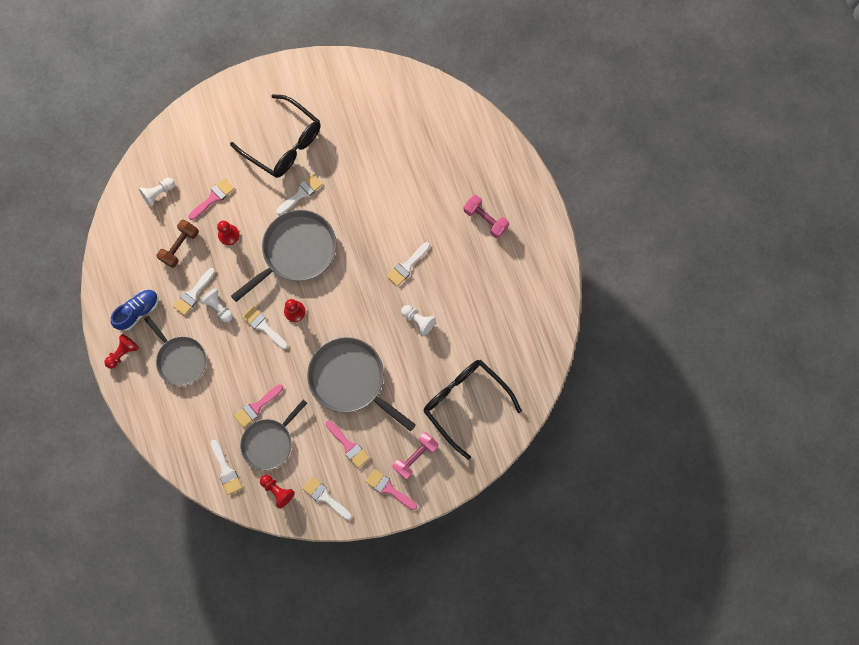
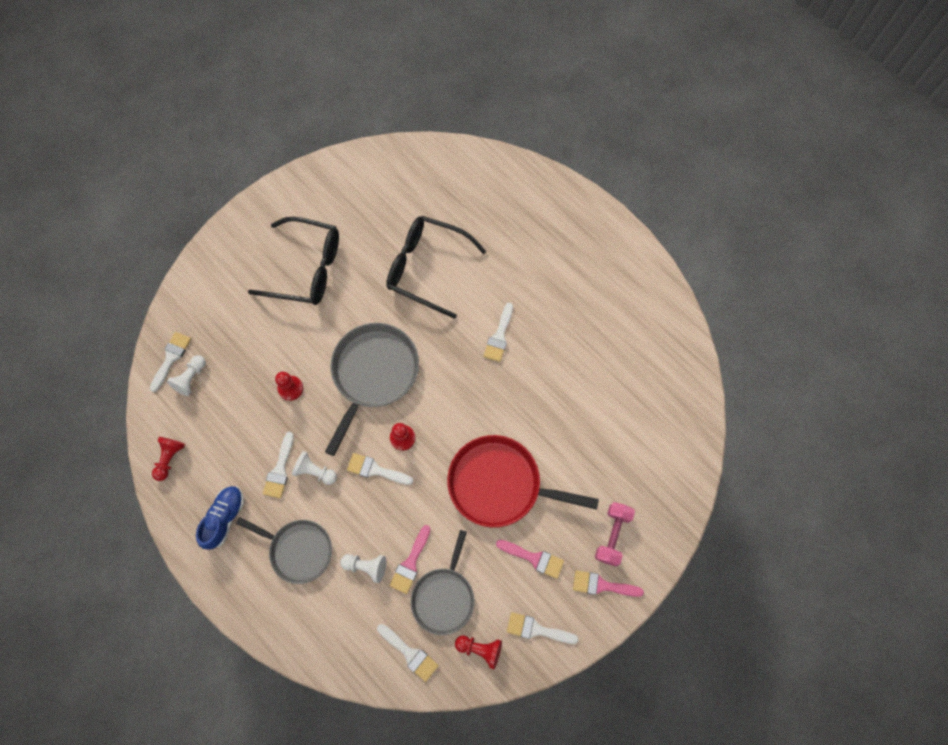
camera: 25 degrees left, 5 degrees down
(123, 353) = (228, 574): red pawn -> red pawn (170, 458)
(180, 246) = (241, 424): brown dumbbell -> none
(213, 198) = (255, 357): pink brush -> none
(301, 193) = (350, 311): white brush -> white brush (171, 358)
(350, 379) = (499, 484): grey pan -> red pan
(418, 320) = (540, 387): white pawn -> white pawn (366, 566)
(465, 403) = (634, 451): black glasses -> black glasses (426, 268)
(485, 219) = (555, 255): pink dumbbell -> none

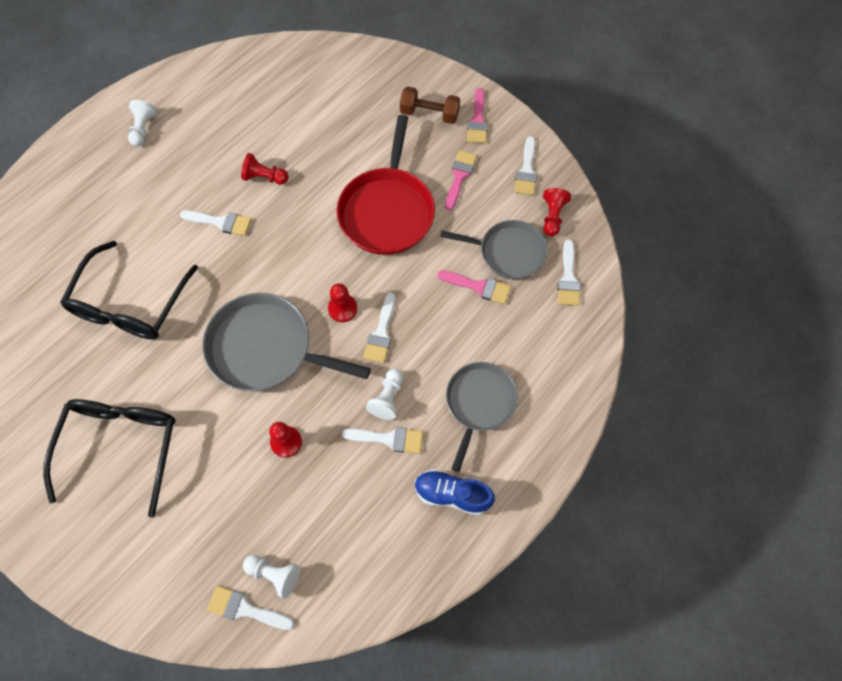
camera: 95 degrees left, 5 degrees down
(170, 458) = (384, 580): red pawn -> red pawn (264, 177)
(366, 566) = (488, 330): white pawn -> white pawn (143, 129)
(410, 653) = (568, 278): white brush -> white brush turned 150 degrees clockwise
(612, 535) = (429, 114): pink dumbbell -> brown dumbbell

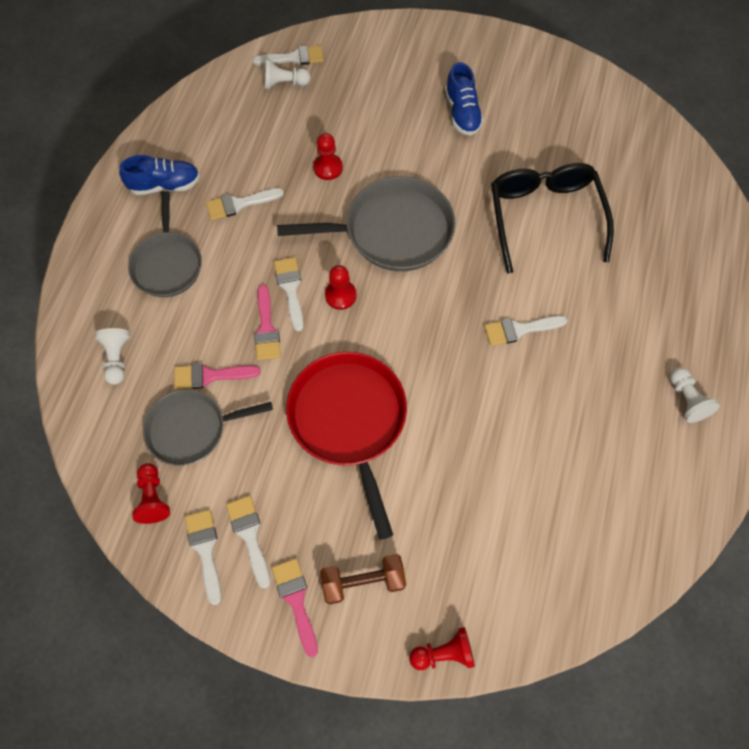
camera: 155 degrees right, 0 degrees up
(121, 447) = (462, 113): black glasses -> blue shoe
(264, 177) = (509, 400): red pawn -> red pawn (444, 653)
(388, 398) = (256, 235): white pawn -> white pawn (117, 358)
(459, 176) = (285, 503): pink brush -> pink brush (266, 328)
(568, 278) = (113, 427): white brush -> white brush (249, 535)

